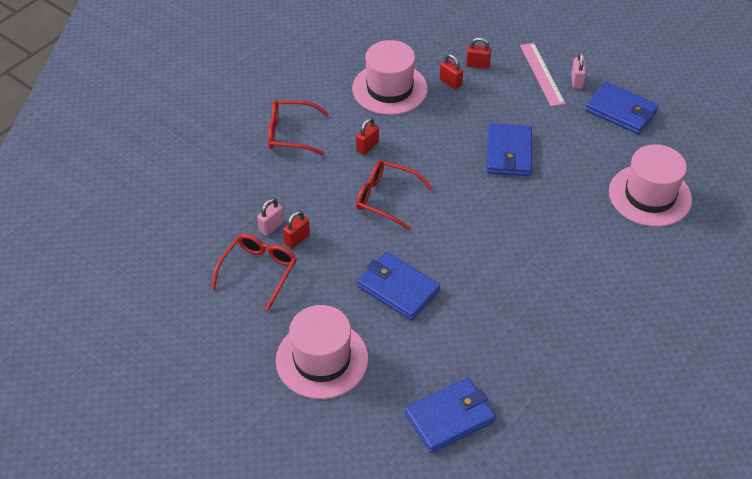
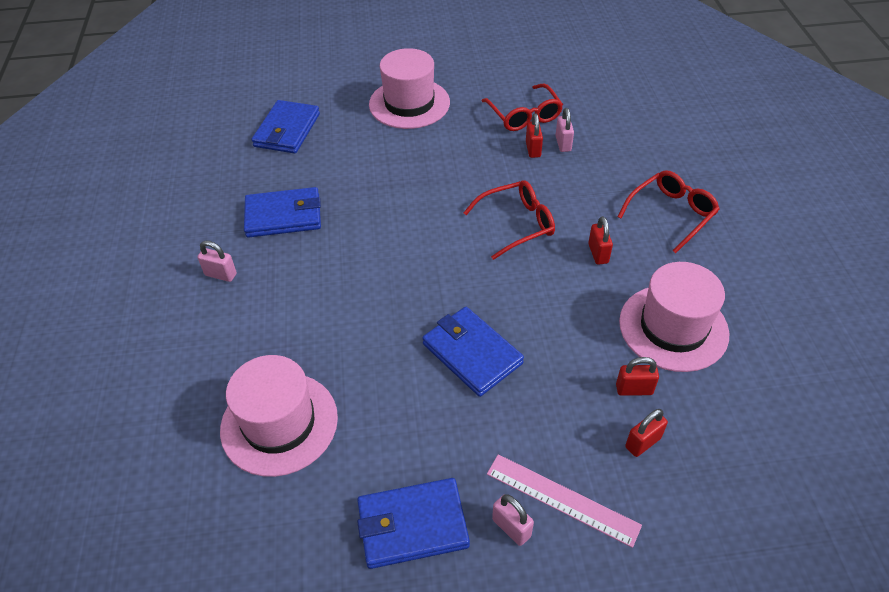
camera: 135 degrees right, 0 degrees up
(398, 288) = (416, 172): blue wallet -> blue wallet (284, 216)
(615, 314) = (221, 274): none -> pink padlock

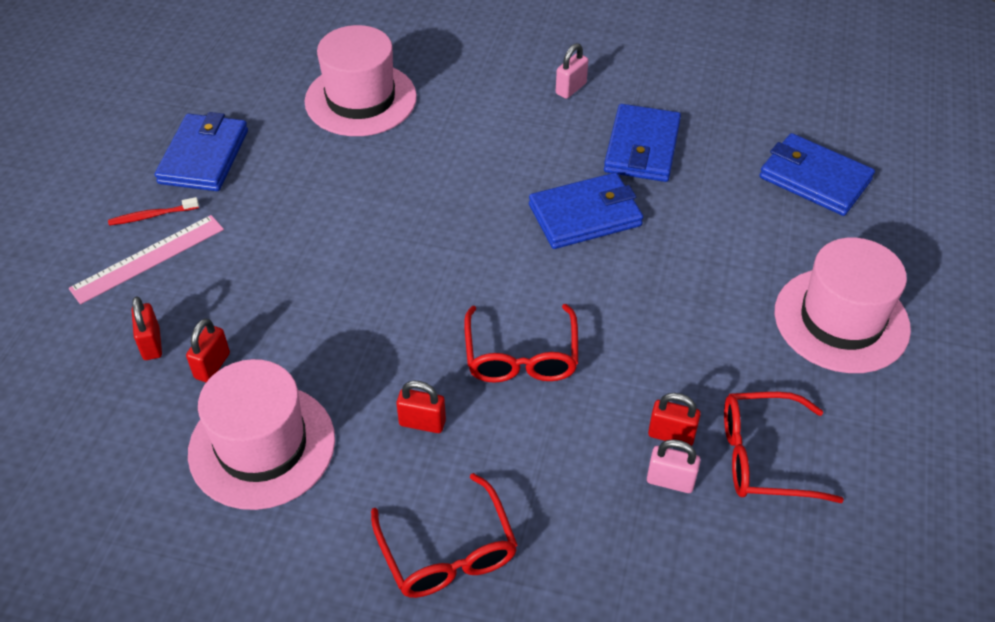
camera: 110 degrees right, 0 degrees up
(472, 353) = (348, 248): blue wallet -> blue wallet (585, 215)
(511, 527) = (152, 216): pink padlock -> red toothbrush

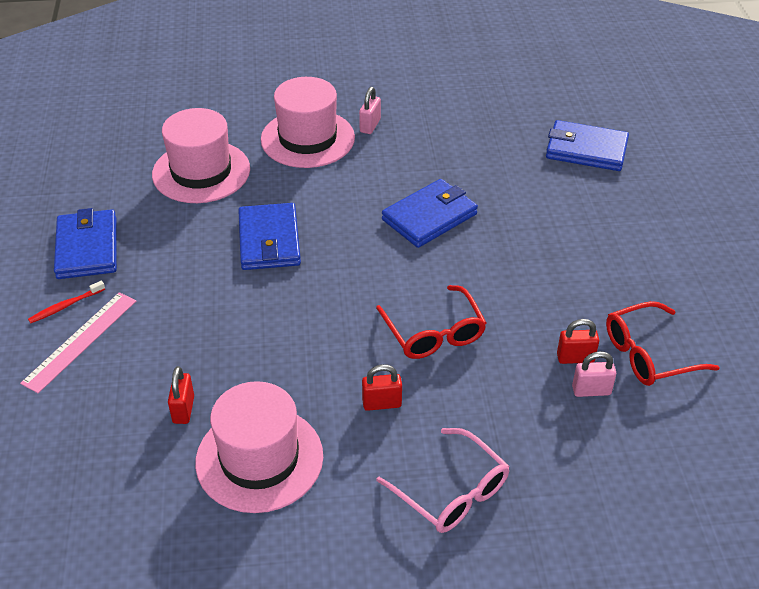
camera: 20 degrees left, 5 degrees down
(151, 344) = (120, 407): red padlock -> none
(448, 552) = (451, 492): red glasses -> pink glasses
(642, 147) = (447, 157): blue wallet -> blue wallet (269, 240)
(841, 320) = (655, 244): pink hat -> pink hat (307, 139)

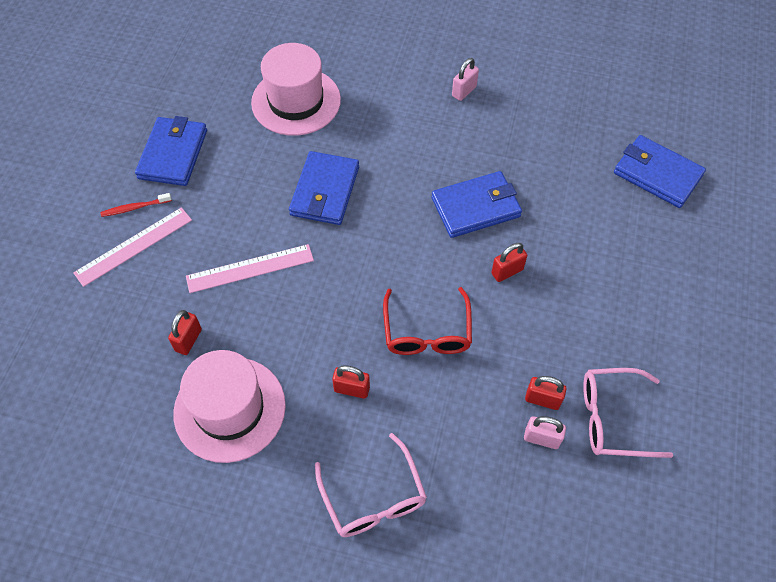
camera: 20 degrees right, 15 degrees up
(221, 327) = (250, 269): none -> pink ruler
(307, 139) = (402, 90): pink hat -> none
(487, 262) = (507, 271): none -> red padlock
(648, 354) = (613, 418): red glasses -> pink glasses

